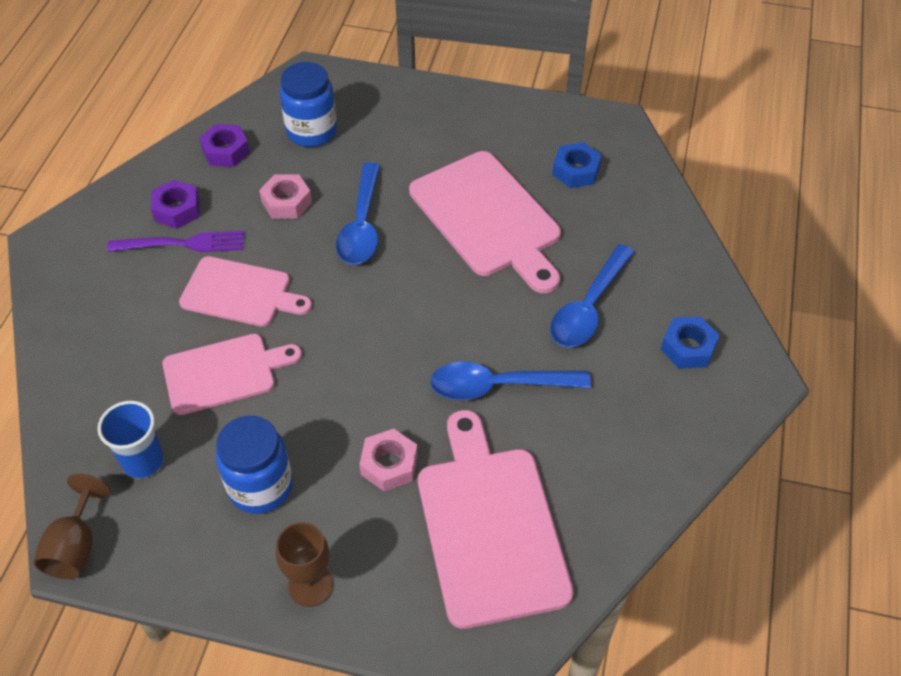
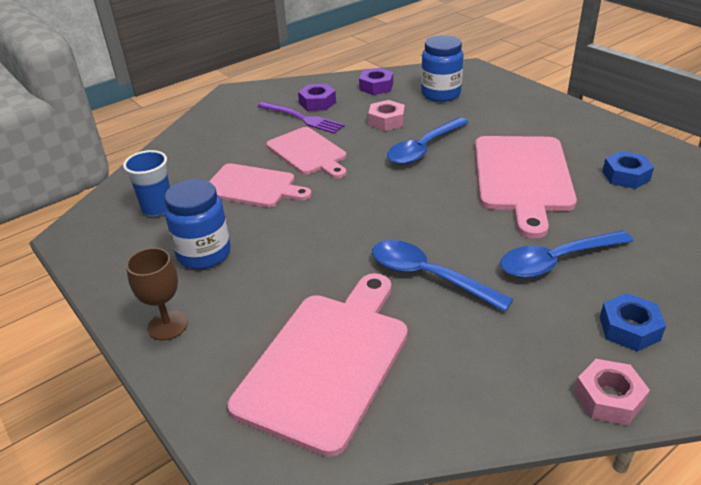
camera: 40 degrees right, 15 degrees down
(75, 546) = (75, 231): brown goblet -> none
(389, 465) = (297, 284): pink nut -> pink nut (608, 398)

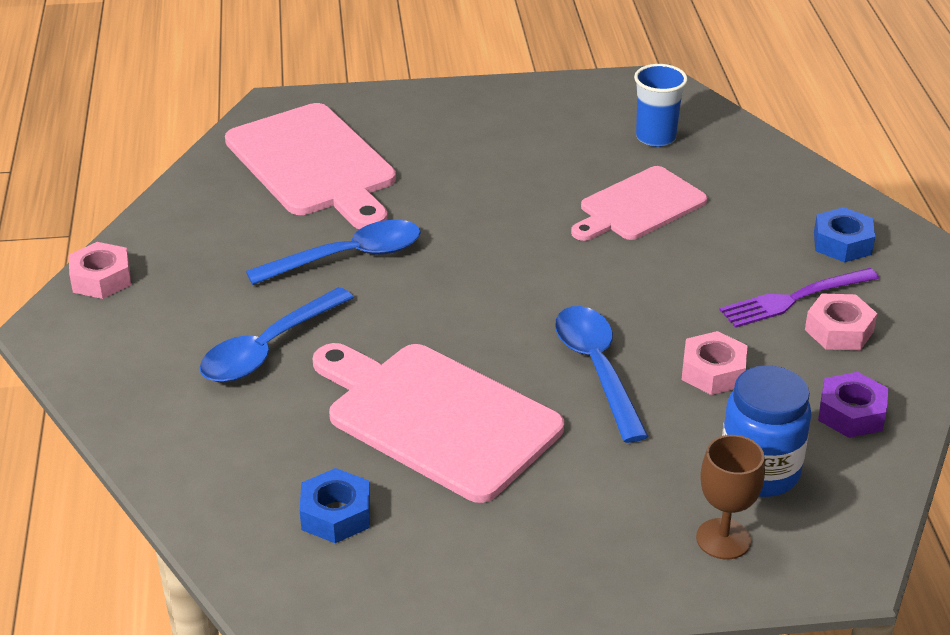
camera: 120 degrees right, 0 degrees up
(167, 325) = (451, 105): brown goblet -> brown goblet (723, 539)
(204, 254) = (537, 145): blue jar -> none
(308, 153) = (683, 270): pink cutting board -> none
(317, 103) = (839, 331): purple nut -> pink nut
(556, 261) = (268, 349): blue spoon -> blue spoon turned 150 degrees counterclockwise
(629, 328) = (138, 337): blue nut -> blue nut (842, 243)

